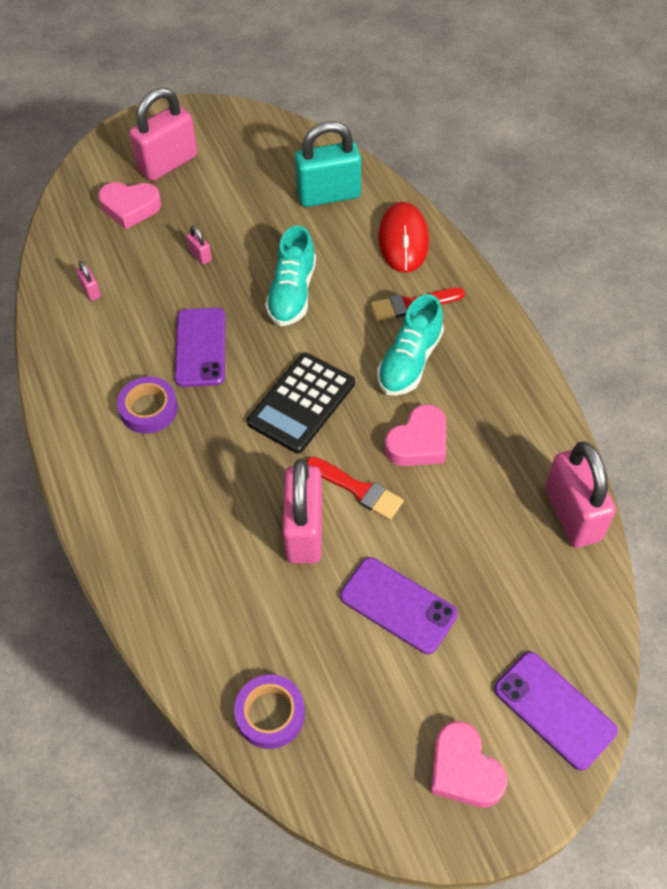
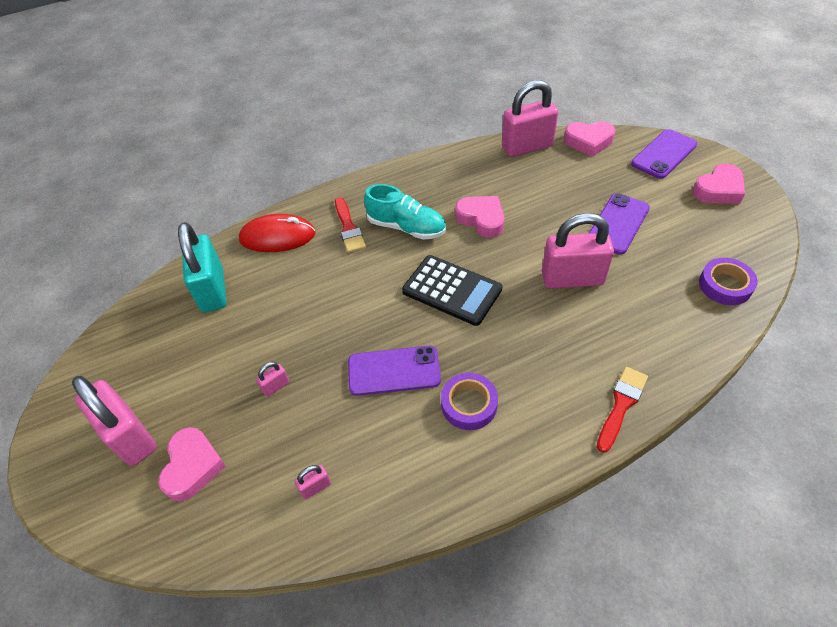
camera: 90 degrees left, 5 degrees down
(292, 293) = (331, 307): turquoise shoe -> none
(358, 489) = (529, 250): red brush -> red brush (621, 405)
(587, 602) = (588, 141): none -> pink heart

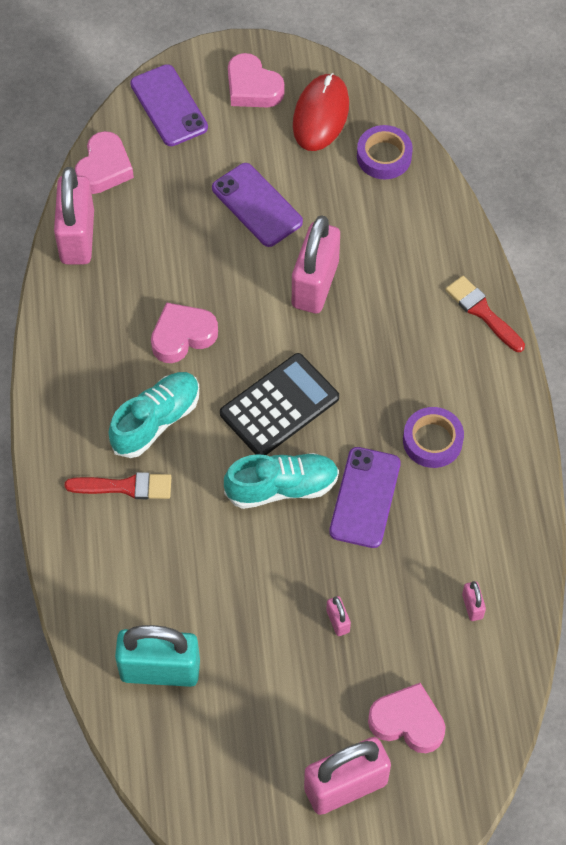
camera: 75 degrees left, 10 degrees up
(277, 236) = (99, 575): red mouse -> red mouse (320, 115)
(382, 313) = (282, 487): none -> turquoise shoe
(718, 190) = (252, 87): pink heart -> pink heart turned 150 degrees clockwise

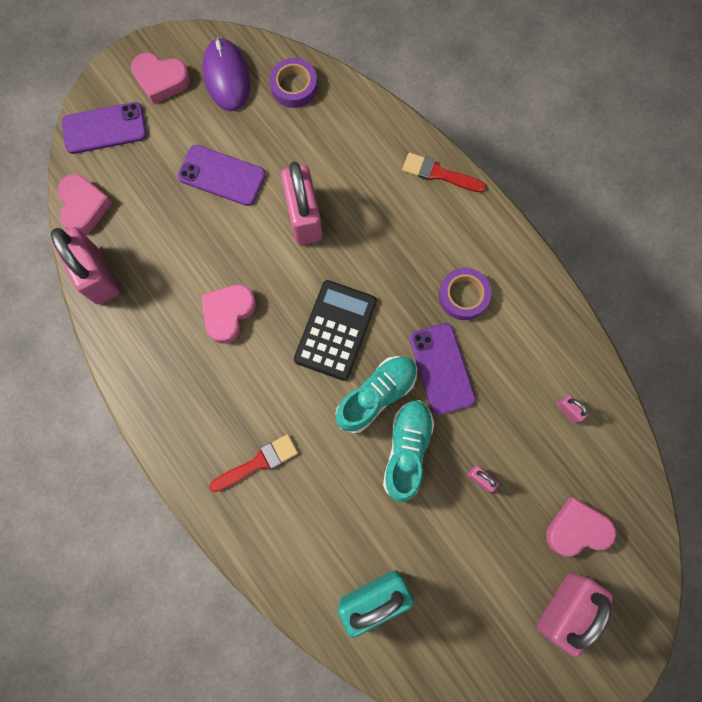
camera: 30 degrees left, 15 degrees up
(156, 421) = (249, 395): turquoise shoe -> turquoise shoe (407, 450)
(169, 106) = (104, 128): purple phone -> purple phone turned 45 degrees counterclockwise
(320, 115) = (227, 77): red mouse -> purple mouse

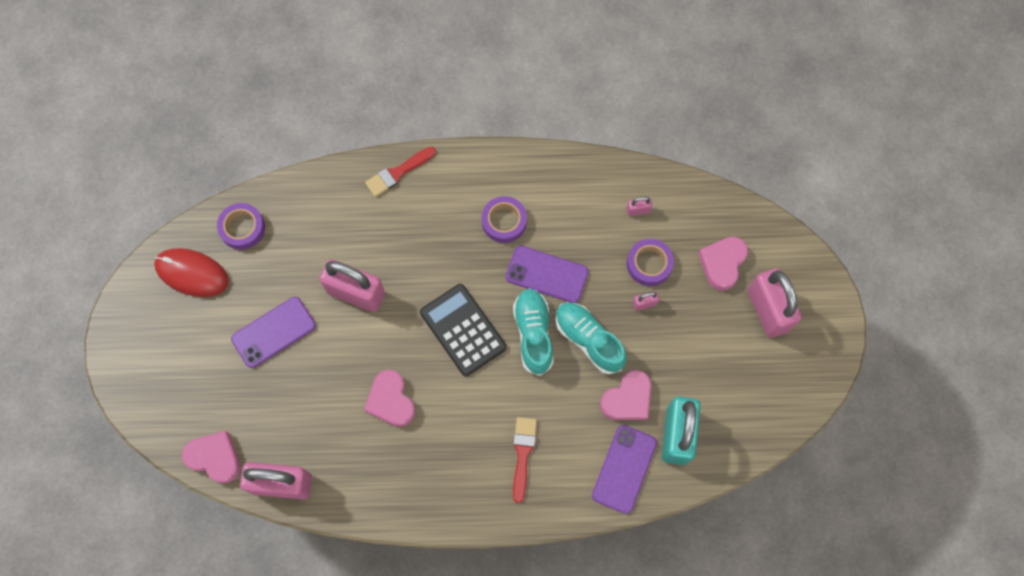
camera: 55 degrees left, 5 degrees down
(104, 128) = (159, 398): purple phone -> purple phone (624, 469)
(161, 80) = (153, 326): pink heart -> pink heart (627, 399)
(227, 77) = (192, 273): purple mouse -> red mouse
(522, 457) = (649, 264): none -> purple tape

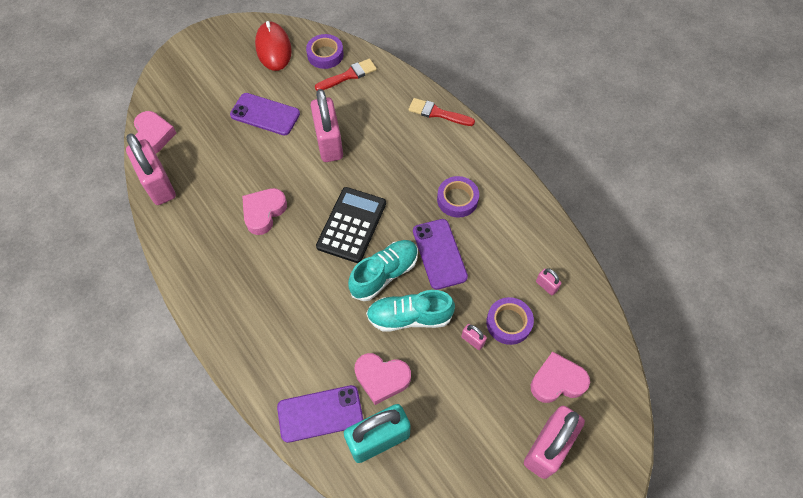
camera: 55 degrees right, 10 degrees down
(523, 454) = (282, 327): red brush -> red brush (349, 75)
(588, 340) = (409, 317): turquoise shoe -> turquoise shoe turned 105 degrees counterclockwise

